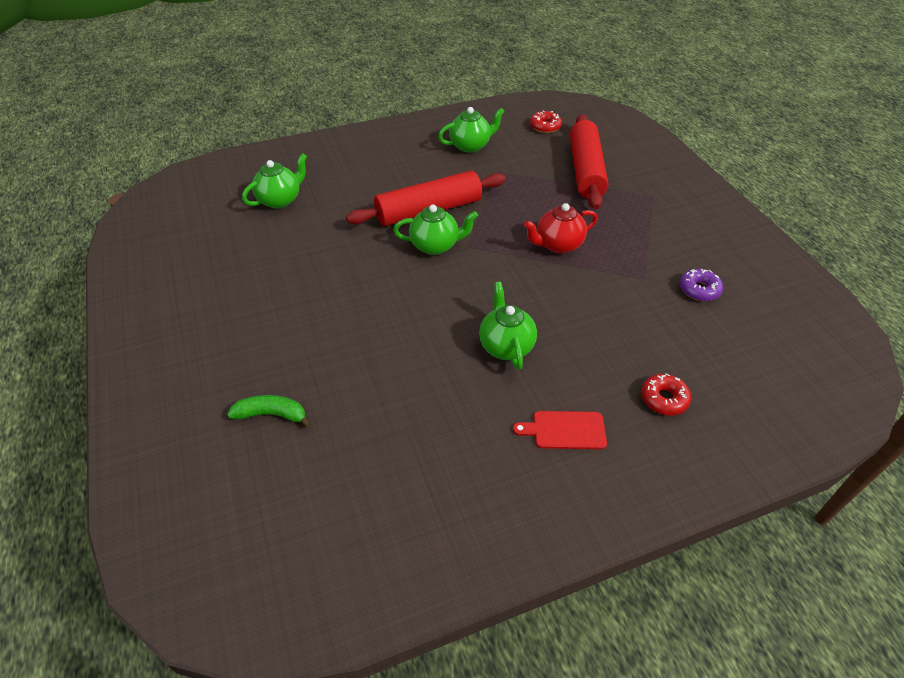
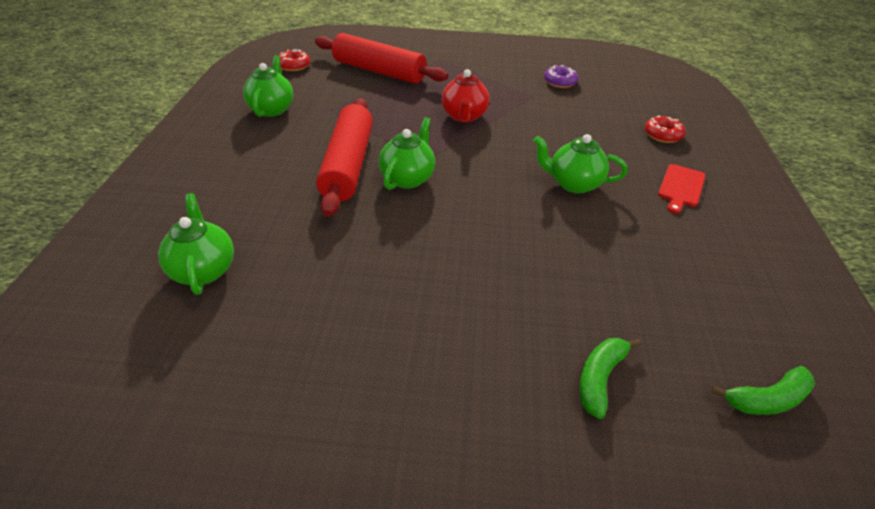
camera: 65 degrees left, 5 degrees down
(293, 526) = (766, 399): none -> green banana

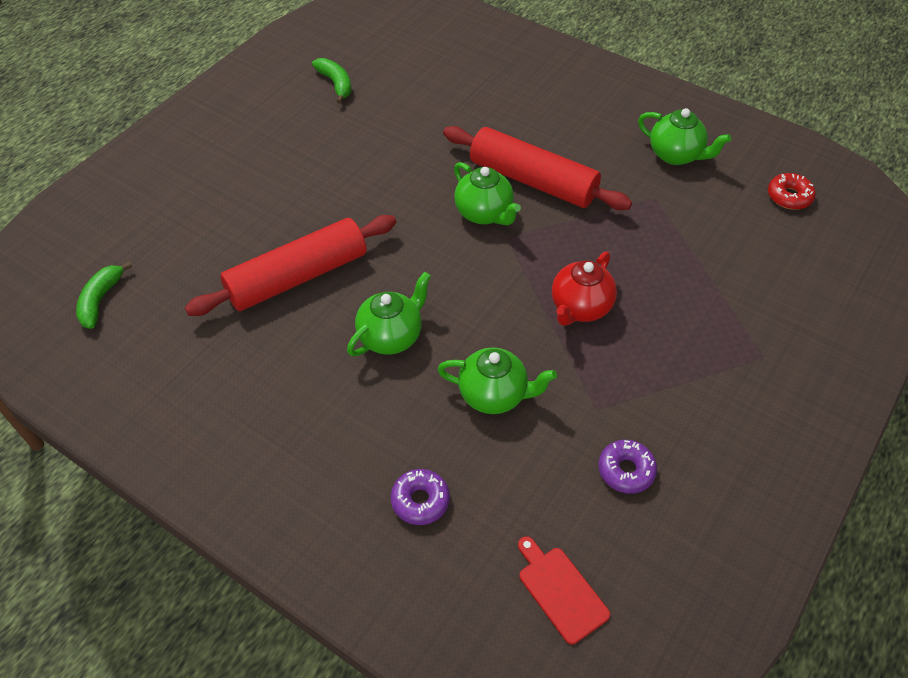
camera: 120 degrees right, 10 degrees up
(204, 270) = (444, 77): green teapot -> green teapot (494, 395)
(378, 71) = (743, 271): red rolling pin -> red rolling pin (297, 276)
(464, 116) = (580, 308): red teapot -> red teapot turned 90 degrees counterclockwise
(600, 378) = (194, 225): green banana -> green banana (336, 84)
(663, 135) = (420, 501): red donut -> purple donut
(681, 187) = (318, 433): red cutting board -> red cutting board (560, 591)

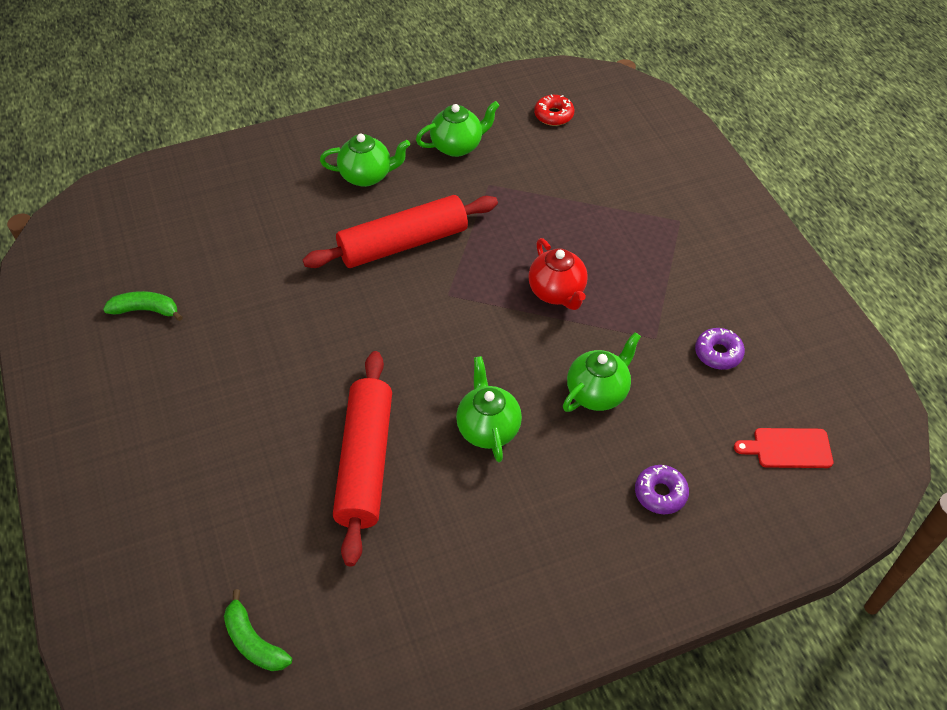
camera: 55 degrees left, 0 degrees up
(484, 213) = (410, 294): green teapot -> green teapot (367, 176)

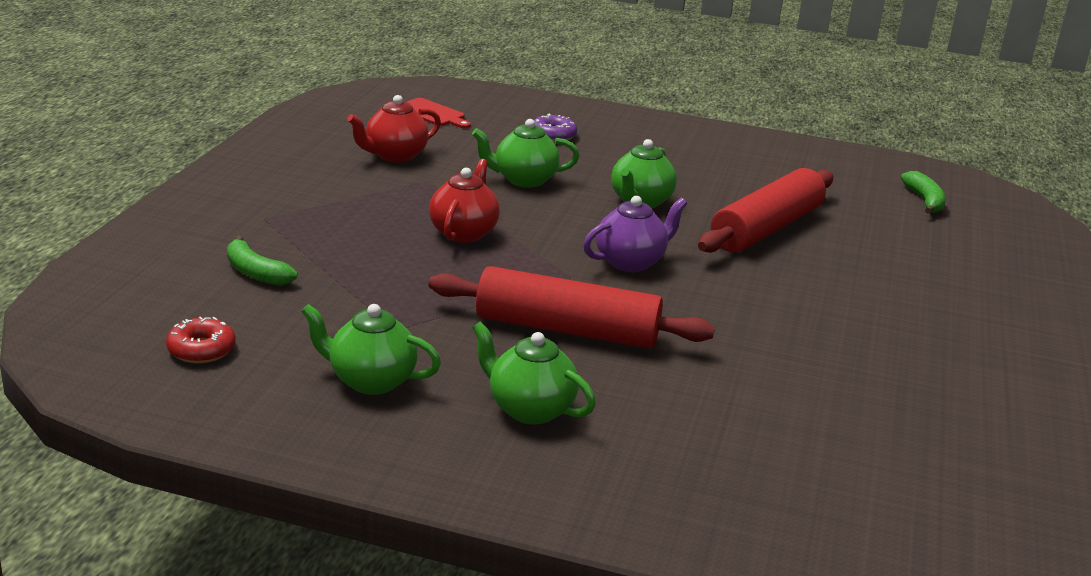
camera: 145 degrees left, 25 degrees down
(146, 310) = (936, 414): green banana -> green banana (256, 272)
(425, 338) = (631, 262): none -> purple teapot
(718, 353) = (395, 156): purple donut -> red teapot

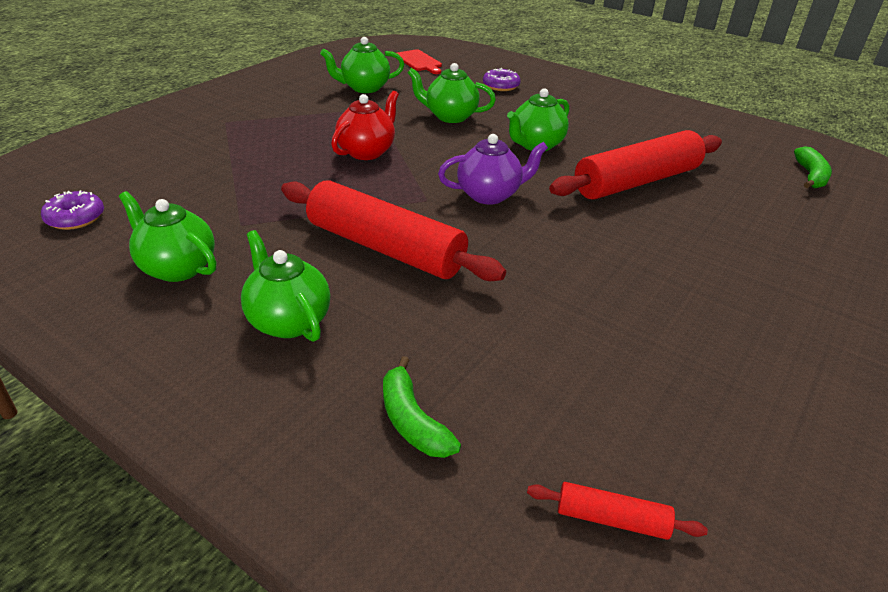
camera: 20 degrees right, 10 degrees up
(201, 350) = (75, 218): red donut -> purple donut
(256, 272) = (178, 162): green banana -> green banana (412, 420)
(395, 156) = (364, 88): red teapot -> green teapot
(905, 501) = (611, 519): none -> red rolling pin

